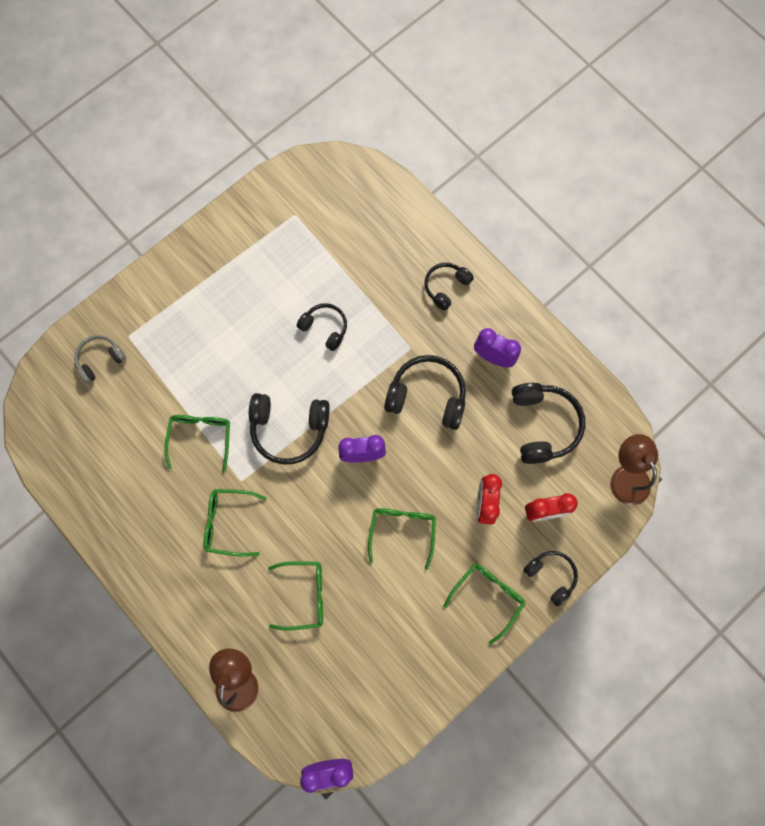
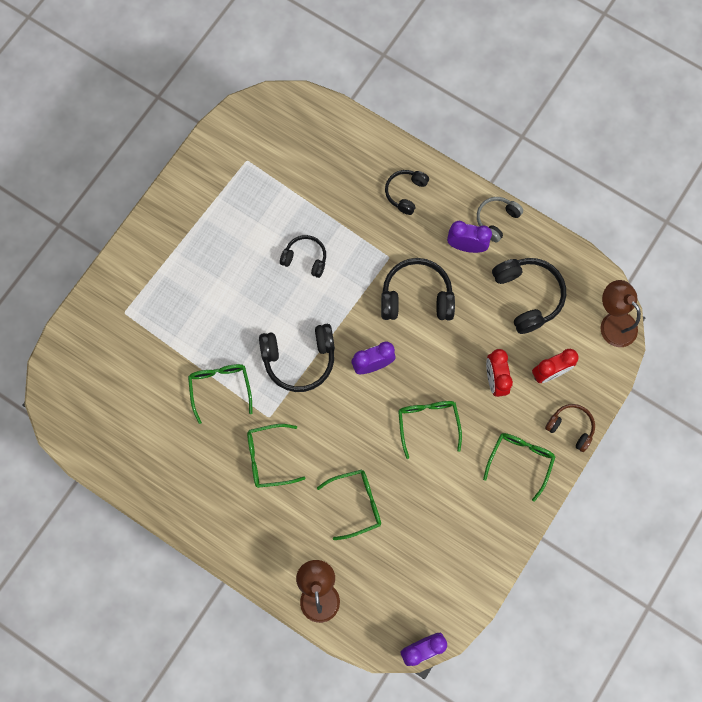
camera: 15 degrees left, 0 degrees up
(100, 360) = (105, 341): grey headphones -> grey headphones (496, 220)
(551, 576) = (570, 427): black headphones -> brown headphones

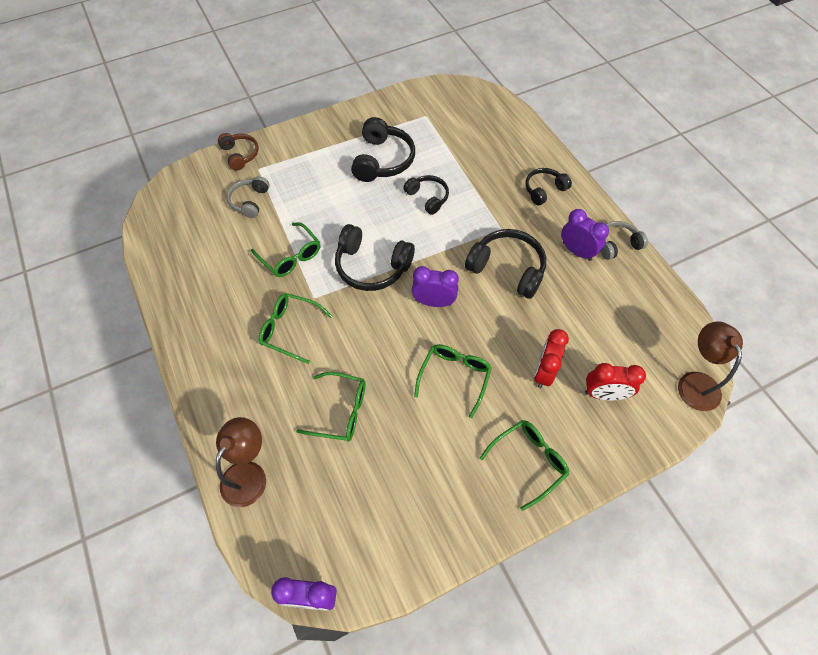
camera: 30 degrees right, 15 degrees down
(143, 353) = (250, 201): none -> grey headphones
(220, 388) = (290, 256): green glasses -> green glasses turned 120 degrees clockwise
(527, 296) = (615, 317): black headphones -> black headphones (382, 160)
(570, 427) = (601, 458): brown headphones -> brown headphones (240, 155)

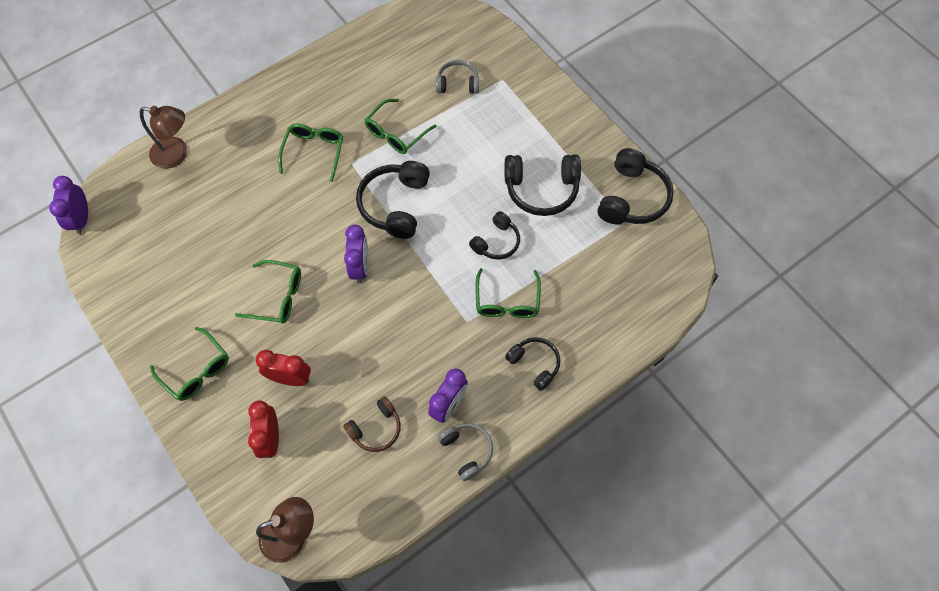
camera: 80 degrees right, 5 degrees up
(240, 155) = (517, 59): brown headphones -> brown headphones (376, 428)
(340, 411) = (236, 208): green glasses -> green glasses (507, 301)
(507, 269) = (412, 333): black headphones -> black headphones (632, 198)

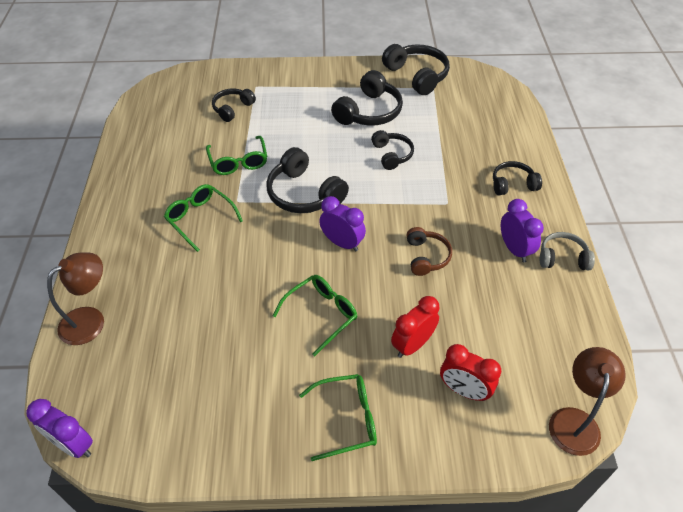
camera: 55 degrees left, 15 degrees down
(376, 428) = (505, 306): brown headphones -> brown headphones (426, 257)
(457, 83) = (232, 109): grey headphones -> black headphones
(507, 301) = (447, 173): green glasses -> none

